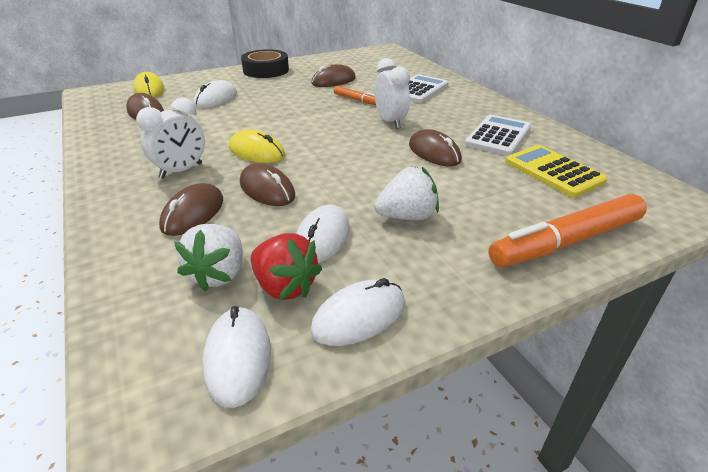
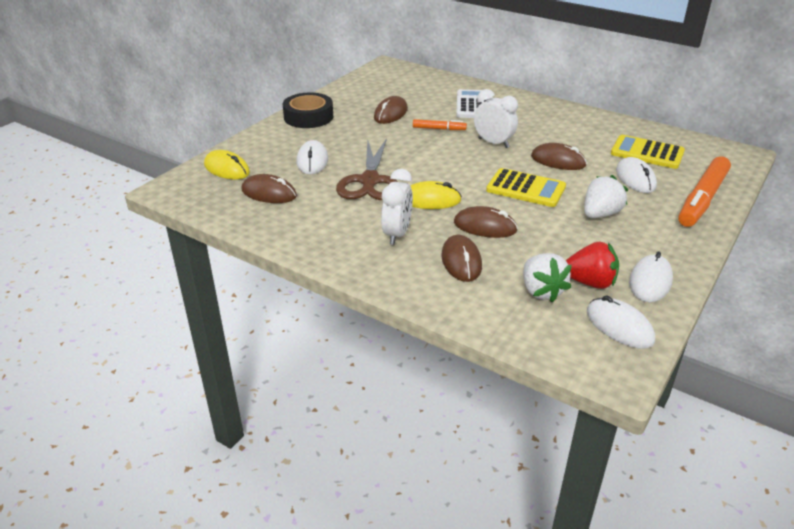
camera: 30 degrees left, 0 degrees up
(232, 124) = (370, 181): none -> brown scissors
(322, 238) = (569, 246): white mouse -> white mouse (635, 178)
(361, 168) = (526, 189): none -> yellow calculator
(498, 136) = (583, 134): white calculator -> none

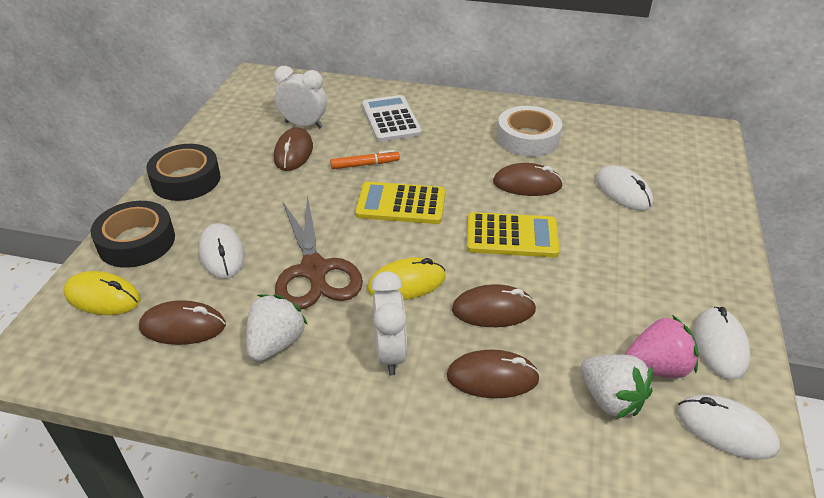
camera: 20 degrees left, 5 degrees up
(260, 144) = (136, 242): none -> black tape
(461, 261) = (492, 377): brown mouse -> brown mouse turned 60 degrees counterclockwise
(493, 143) = (440, 173): white clock -> white clock (304, 124)
(577, 133) = (528, 138): none -> white tape
(590, 282) = (657, 367): red strawberry -> pink strawberry
(600, 214) = (613, 255): white strawberry -> white strawberry (276, 343)
(647, 153) = (616, 151): yellow calculator -> yellow calculator (401, 204)
(702, 199) = (706, 205): orange marker -> none

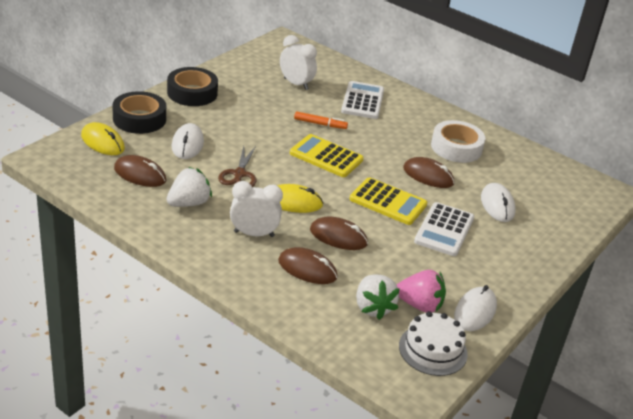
camera: 20 degrees right, 5 degrees down
(293, 152) = (275, 100): brown mouse -> none
(315, 271) = (239, 174): brown scissors -> brown scissors, size x0.62
(390, 353) = (254, 234): white clock -> white clock turned 105 degrees counterclockwise
(598, 247) = (444, 230): none -> white calculator
(725, 430) = (433, 350): white mouse -> white cake

